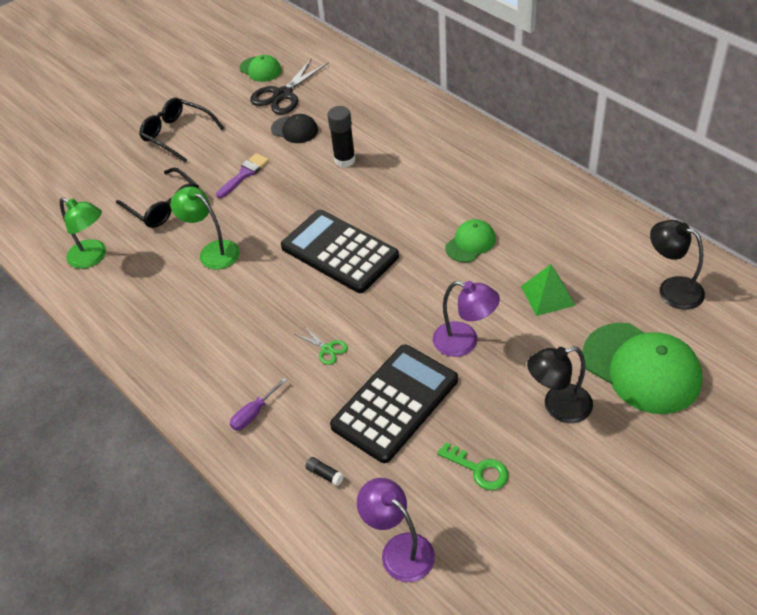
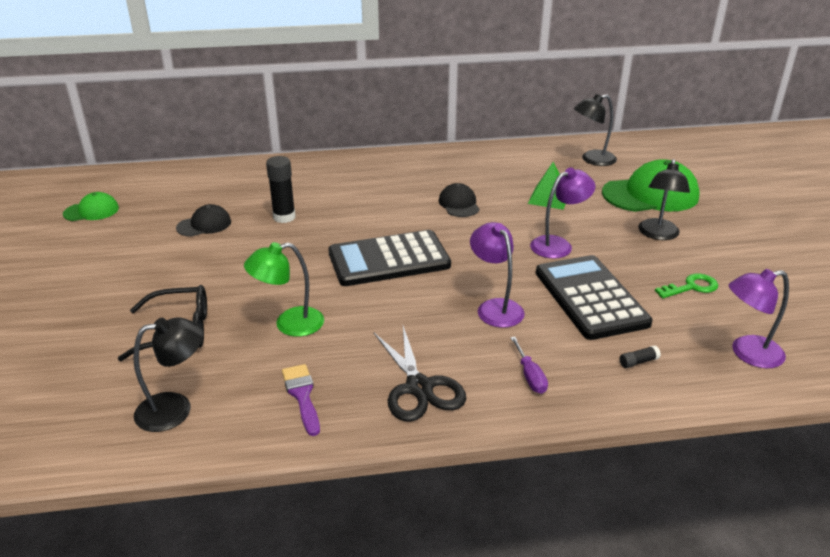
camera: 60 degrees left, 15 degrees down
(93, 257) = (175, 409): green lamp -> black lamp
(177, 134) = (89, 286): black glasses -> none
(244, 174) = (215, 269): purple brush -> purple brush (302, 395)
(282, 95) = (148, 214): black scissors -> black scissors (419, 388)
(327, 349) = (495, 307): green scissors -> purple lamp
(470, 243) = (459, 204): green cap -> black cap

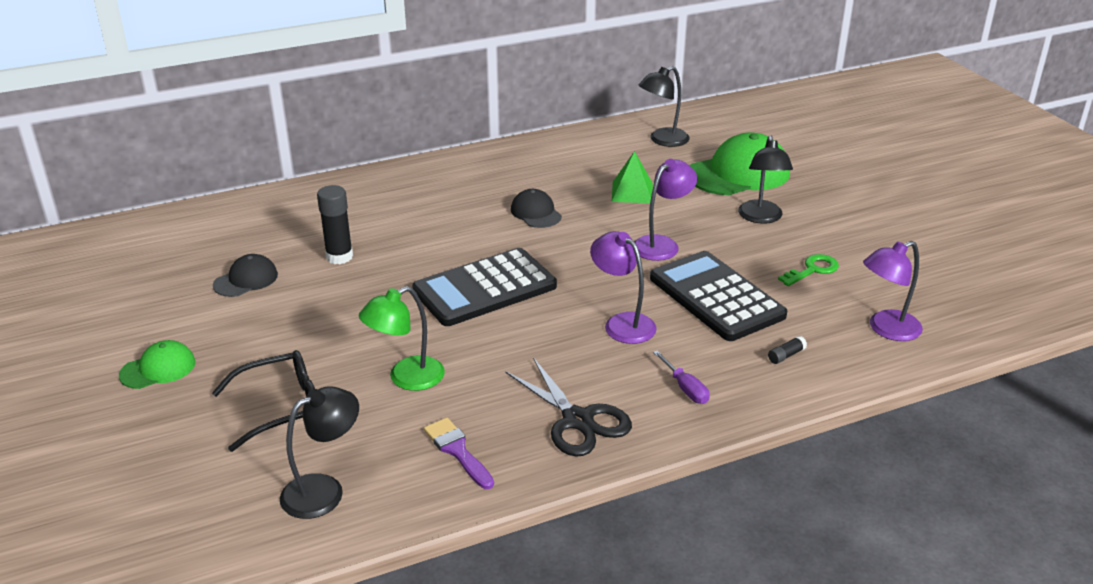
camera: 15 degrees left, 0 degrees up
(91, 211) = (91, 283): green cap -> green cap (158, 369)

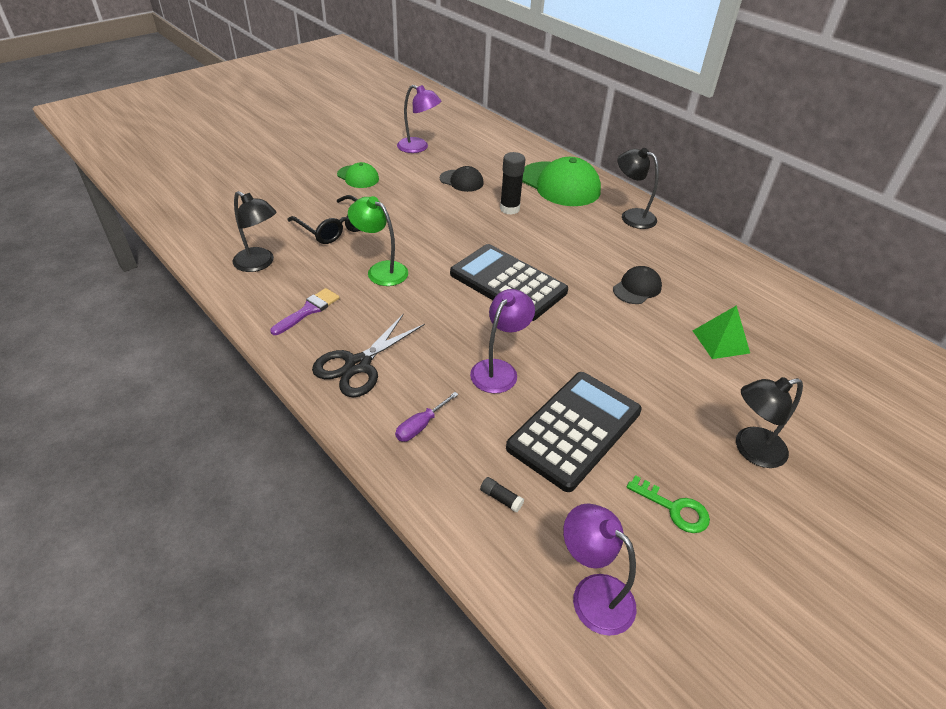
camera: 70 degrees right, 10 degrees up
(662, 140) = (844, 347): black lamp -> black lamp (631, 216)
(662, 244) = (642, 376): purple lamp -> purple lamp (418, 147)
(738, 173) = (831, 419): green cap -> green cap (559, 184)

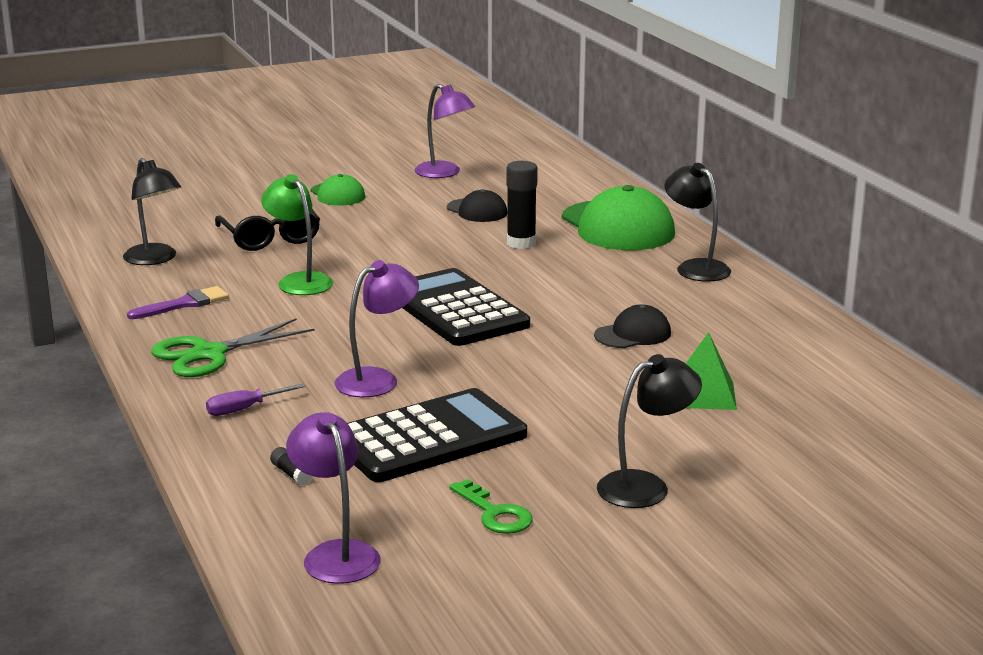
camera: 20 degrees right, 20 degrees down
(357, 365) = (208, 354): black scissors -> green scissors
(751, 450) = (645, 486): black lamp -> black lamp turned 150 degrees clockwise

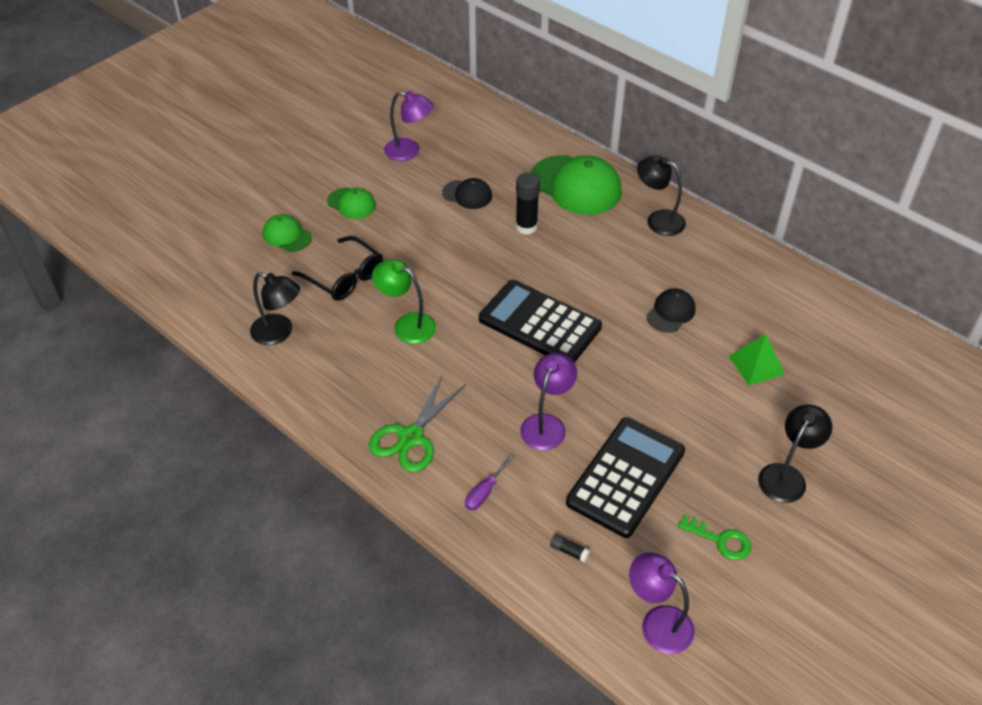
camera: 25 degrees left, 25 degrees up
(184, 304) = (346, 383): purple brush -> none
(242, 202) = (287, 235): none -> green cap

